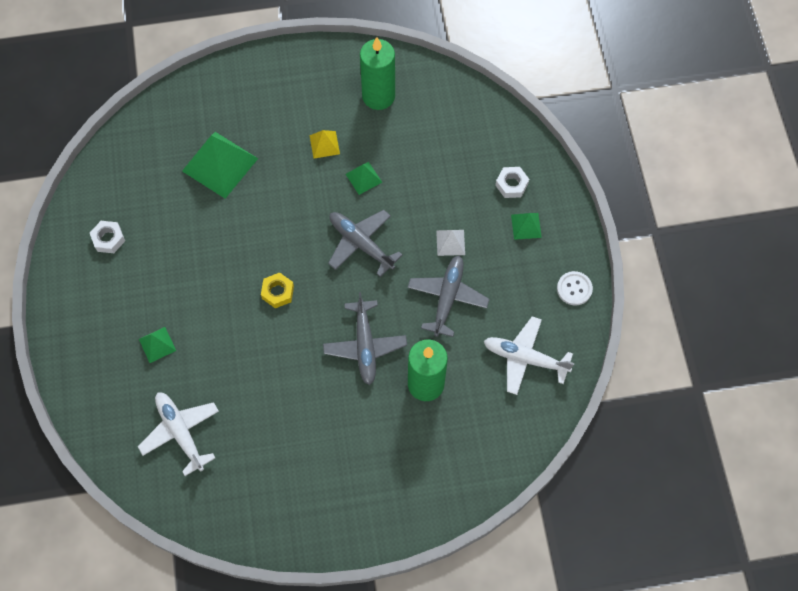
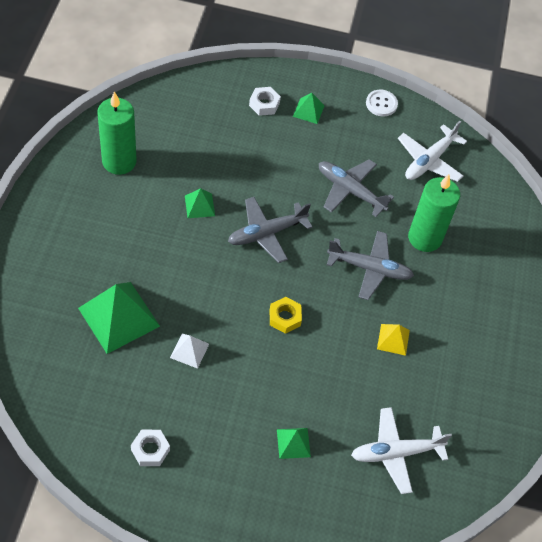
camera: 75 degrees left, 10 degrees down
(324, 144) = (146, 222): yellow pyramid -> yellow pyramid (393, 339)
(450, 242) = (298, 168): white pyramid -> white pyramid (189, 350)

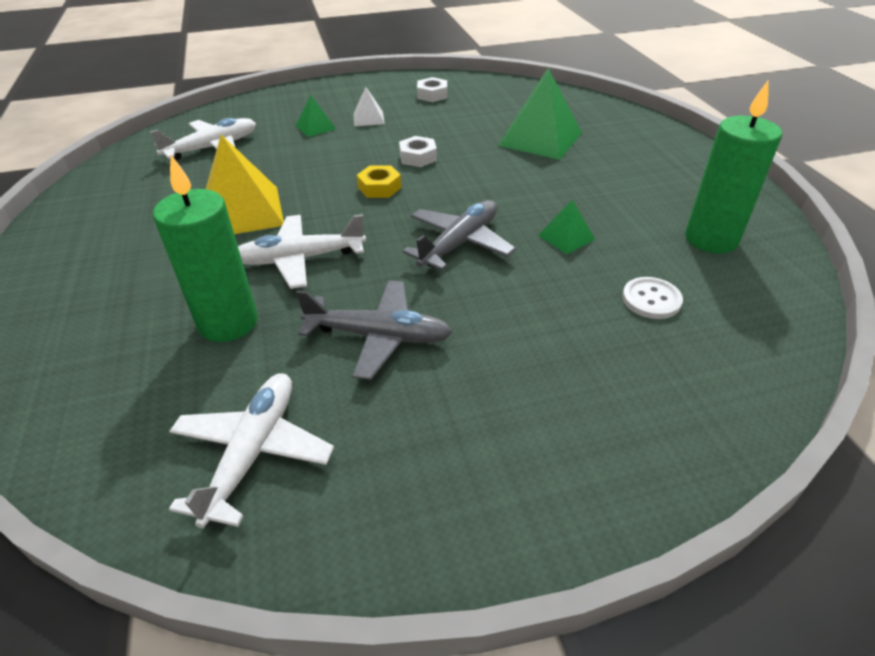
camera: 160 degrees right, 15 degrees down
(189, 350) = (454, 141): white pyramid -> white pyramid (368, 118)
(264, 104) = (627, 408): white nut -> white nut (418, 157)
(308, 111) = (543, 437): green pyramid -> none
(370, 268) = (300, 259): grey plane -> white plane
(381, 104) = (410, 536): white button -> white button (651, 299)
(393, 339) = (242, 211): yellow pyramid -> yellow pyramid, size x2.02

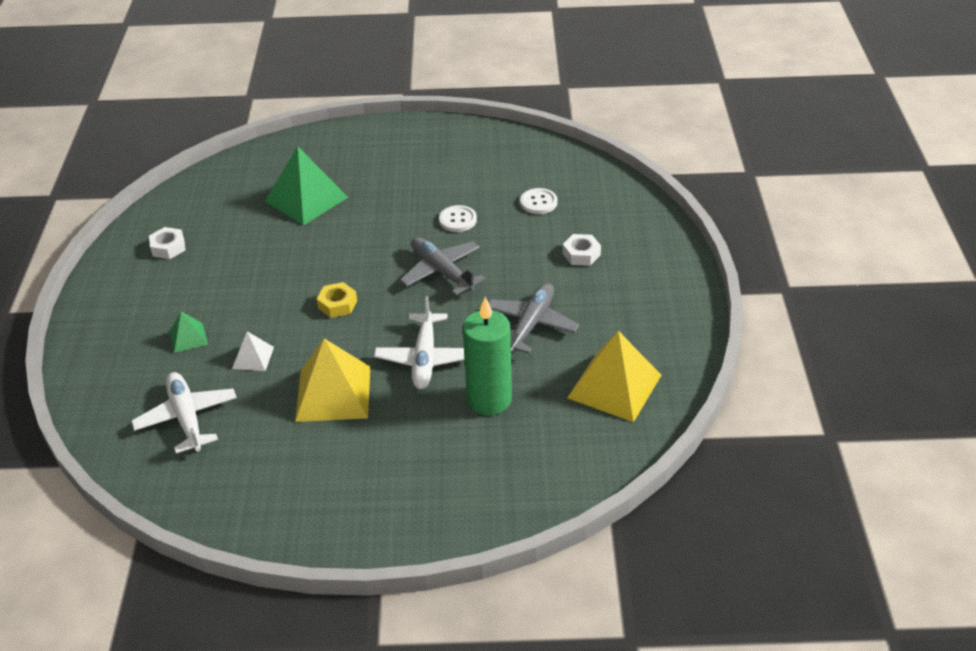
camera: 75 degrees left, 0 degrees up
(253, 452) = (614, 386): white plane -> yellow pyramid
(368, 118) = (194, 298): white pyramid -> white pyramid (253, 357)
(418, 157) = (296, 275): white nut -> white nut (581, 254)
(566, 237) = (458, 220): green pyramid -> white button
(711, 239) = (489, 160): green candle -> none

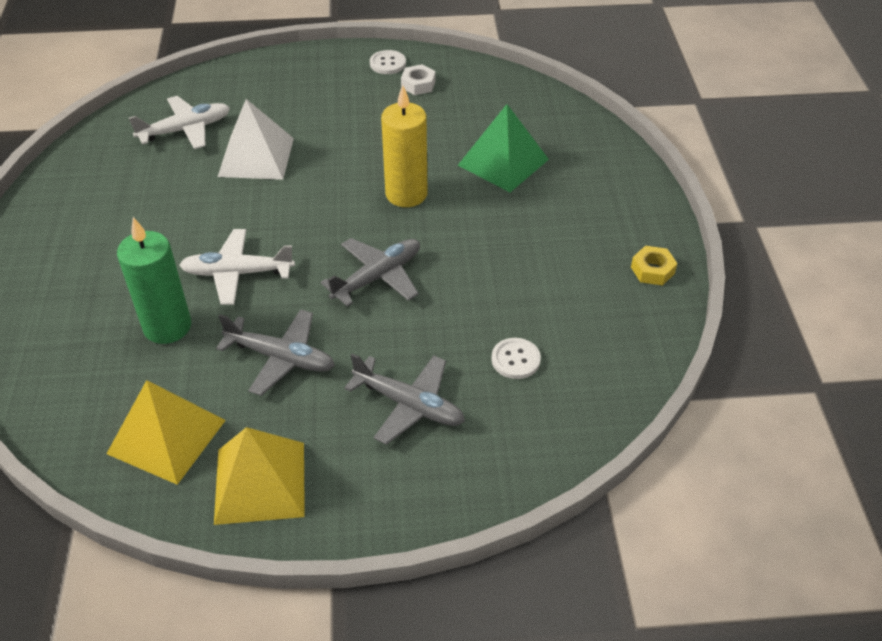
camera: 85 degrees right, 5 degrees up
(188, 337) = (288, 115): green pyramid -> none
(253, 357) = (256, 157): white pyramid -> white pyramid, size x2.02
(333, 393) = (199, 213): yellow pyramid -> yellow pyramid (260, 482)
(336, 255) = (406, 194): none -> yellow candle
(337, 304) = (327, 203): yellow nut -> yellow nut (652, 270)
(458, 220) = (474, 285): white button -> white button (387, 63)
(581, 254) = (409, 405): white nut -> grey plane

